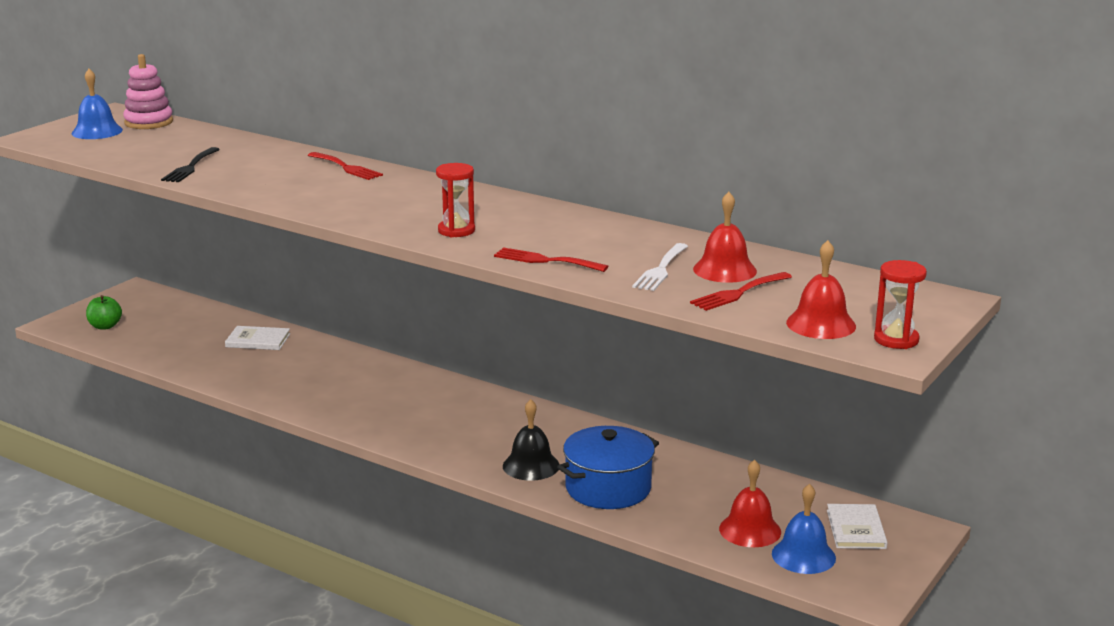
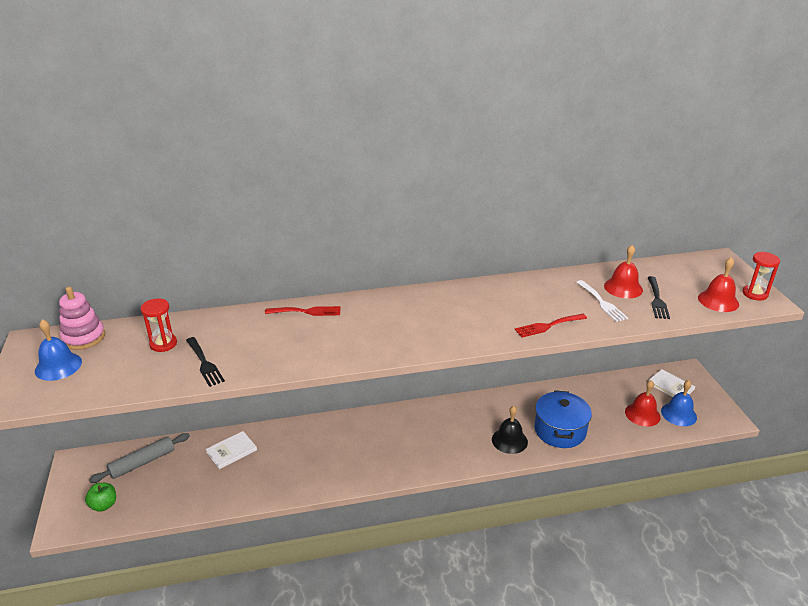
camera: 45 degrees left, 10 degrees up
(179, 314) = (142, 462): none -> grey rolling pin
(456, 230) = (466, 329): red hourglass -> red hourglass (163, 344)
(738, 293) = (657, 300): red fork -> black fork

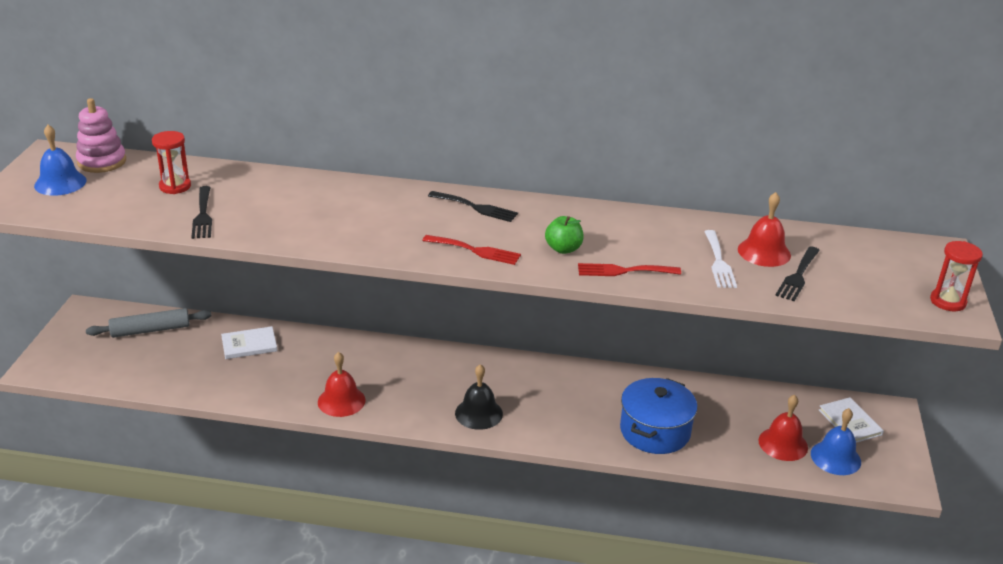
camera: 20 degrees right, 0 degrees up
(104, 505) = (89, 360): green apple -> green apple (563, 249)
(307, 311) = (349, 189): red fork -> red fork (476, 250)
(411, 303) = (476, 207): none -> black fork
(509, 440) = (581, 424): black bell -> black bell (478, 413)
(718, 301) = (885, 297): red bell -> red bell (341, 401)

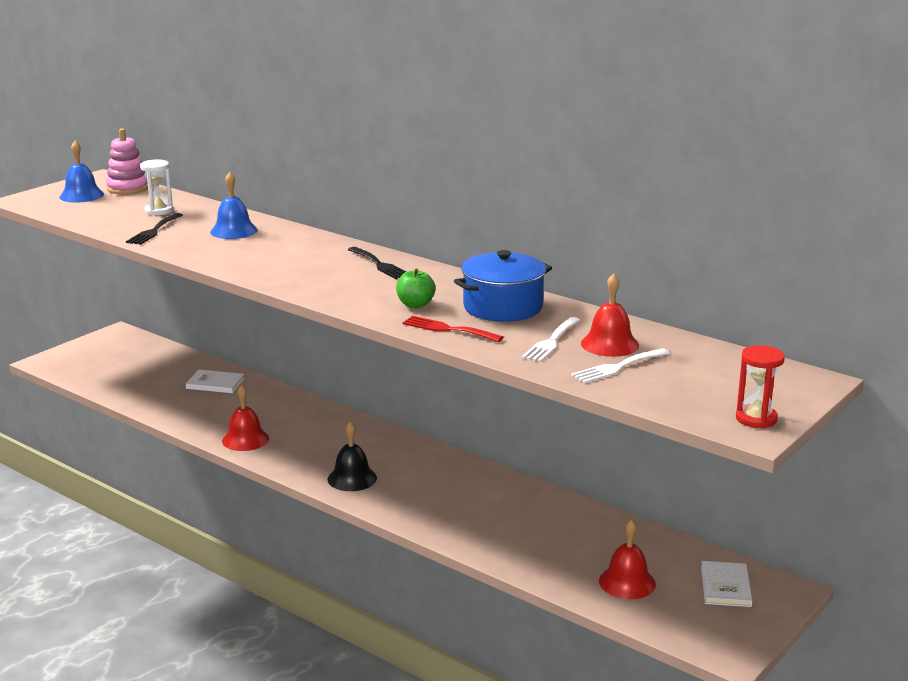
camera: 30 degrees right, 10 degrees down
(150, 330) = (151, 356): grey rolling pin -> none
(175, 186) = (159, 211): red hourglass -> white hourglass
(476, 250) = (336, 291): red fork -> none
(655, 431) = (503, 536): blue pot -> blue pot (503, 307)
(798, 276) = (617, 367): black fork -> white fork
(835, 457) = (673, 609): blue bell -> blue bell (233, 231)

